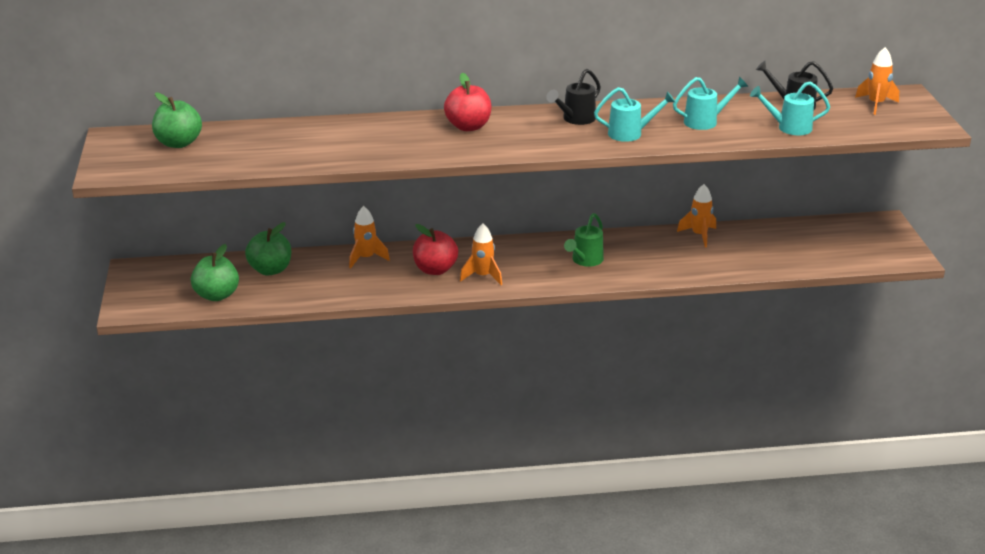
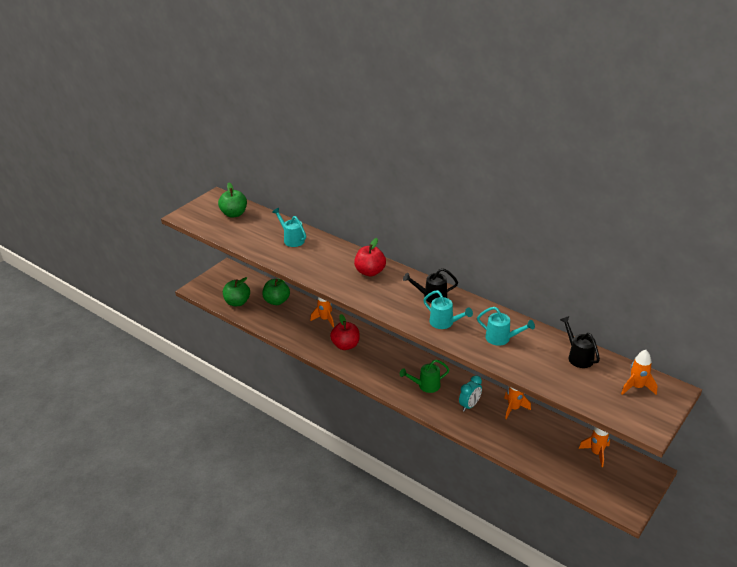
camera: 45 degrees right, 5 degrees up
(483, 276) = (361, 363): orange rocket -> orange rocket (596, 453)
(655, 254) = (469, 405): none -> turquoise clock
(789, 128) = (546, 372): turquoise watering can -> turquoise watering can (292, 239)

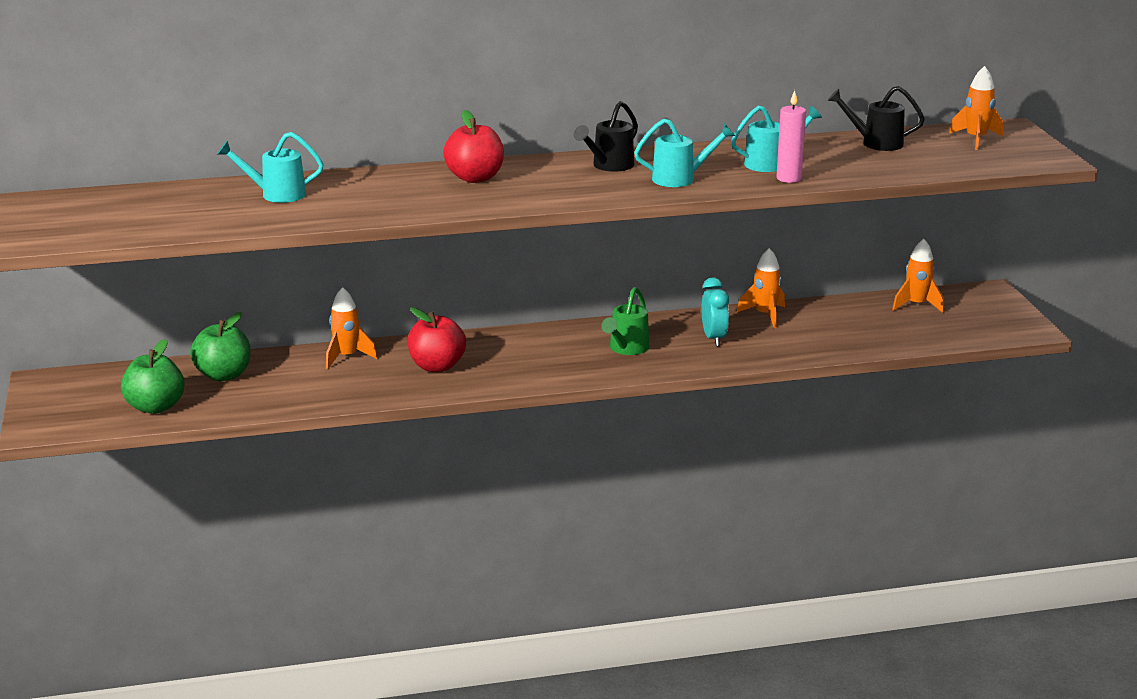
camera: 50 degrees left, 10 degrees down
(234, 214) = (102, 207): green apple -> none
(490, 353) = (789, 178): none -> pink candle

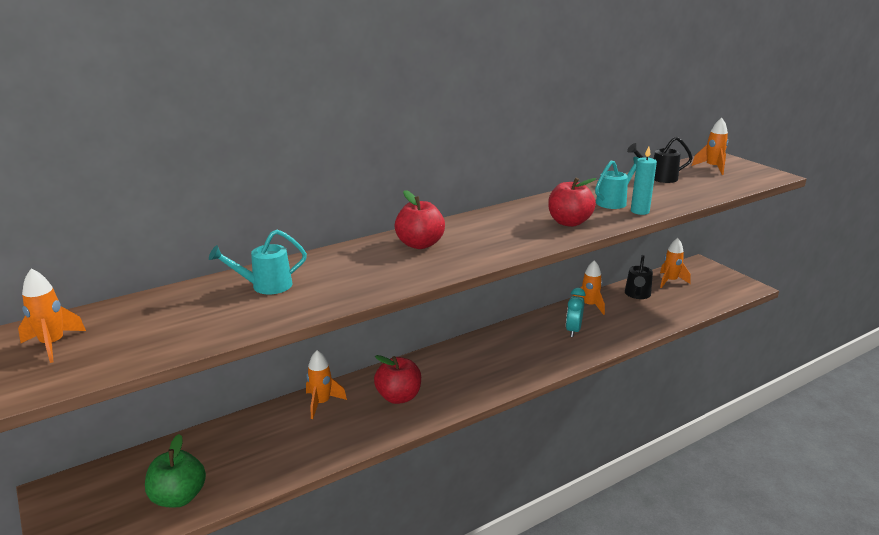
camera: 20 degrees left, 0 degrees up
(54, 213) = (53, 344): none -> orange rocket
(223, 375) = (226, 445): green apple -> none
(609, 166) = (508, 219): black watering can -> black watering can (637, 295)
(626, 349) = (523, 351): green watering can -> none
(680, 179) = (569, 222): turquoise watering can -> red apple
(714, 338) = (573, 330): turquoise clock -> turquoise clock turned 135 degrees counterclockwise
(789, 178) = (639, 211): pink candle -> turquoise candle

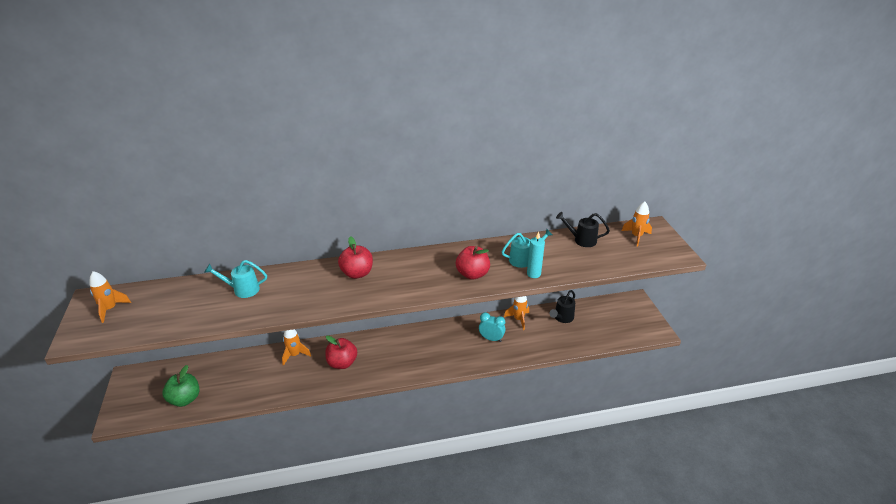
camera: 20 degrees right, 10 degrees up
(573, 330) = (491, 339): turquoise clock -> turquoise clock turned 75 degrees clockwise
(670, 281) = (598, 311): orange rocket -> none

